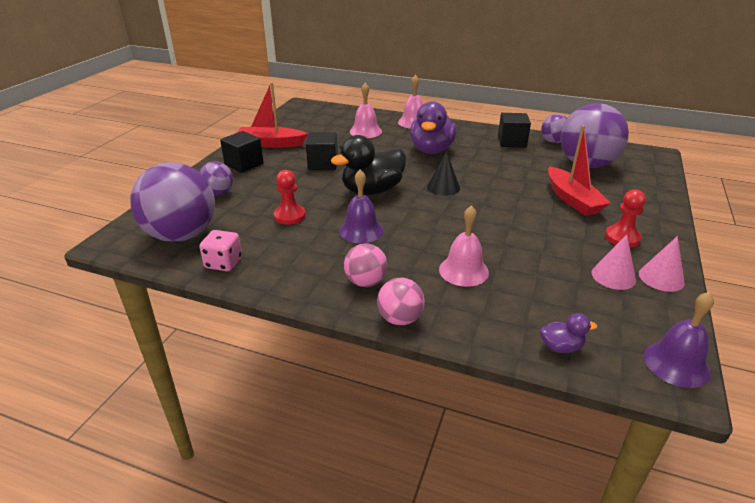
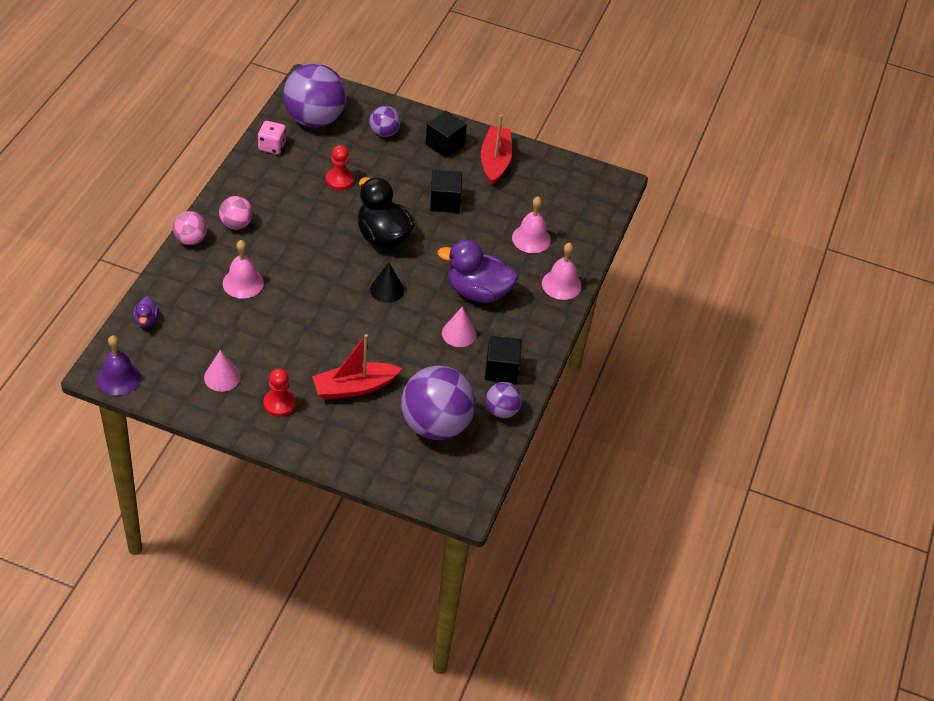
camera: 85 degrees right, 15 degrees up
(361, 230) = (310, 225): purple bell -> none
(661, 278) = (215, 409): pink cone -> pink cone (459, 333)

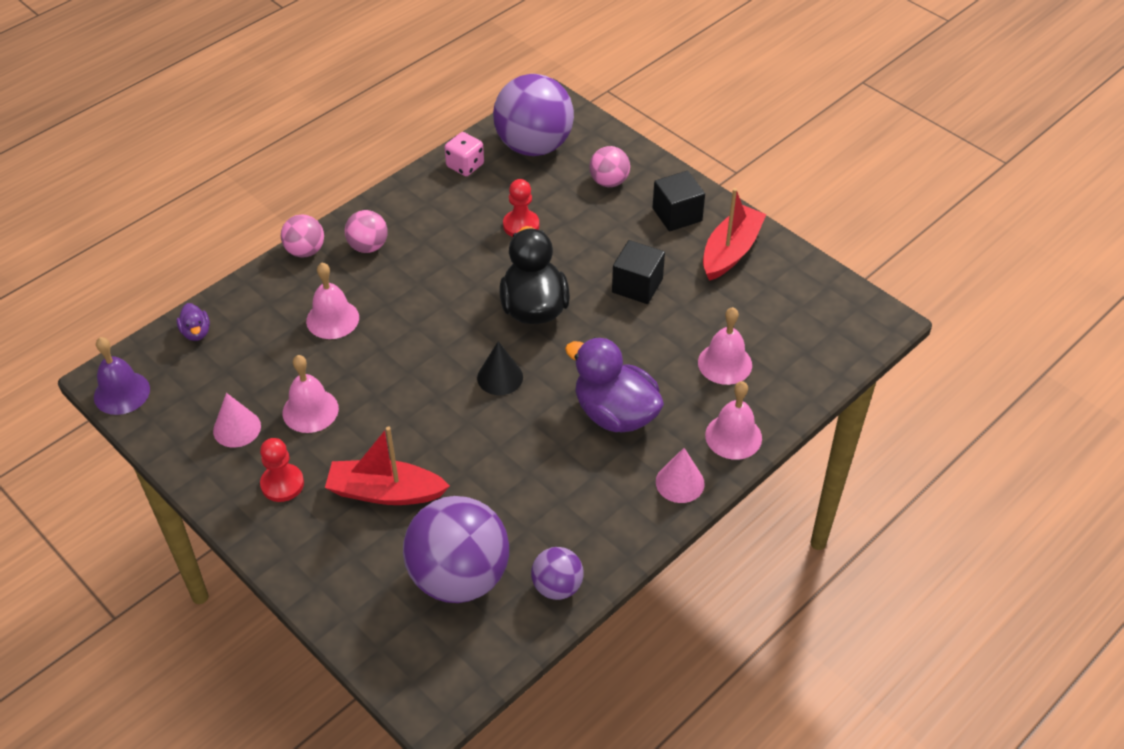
camera: 30 degrees right, 0 degrees up
(146, 320) = (196, 332): purple duck -> purple duck turned 45 degrees counterclockwise
(267, 350) = (310, 410): none -> pink bell
(384, 132) = (609, 182): purple ball -> pink ball
(459, 333) = (559, 462): pink cone -> pink cone (680, 482)
(501, 369) = (588, 528): black cube -> none

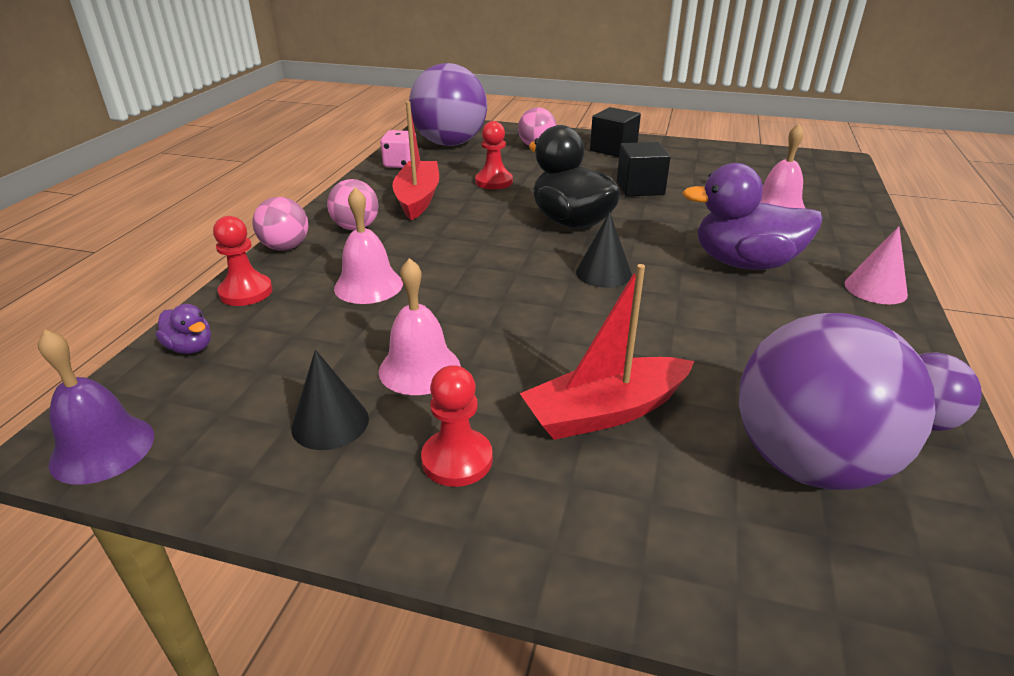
camera: 30 degrees left, 15 degrees down
(237, 428) = (330, 423): pink cone -> black cone
(253, 292) = (246, 292): none -> red pawn
(731, 251) = (681, 156): red boat -> red boat (418, 198)
(733, 436) = (860, 245): pink bell -> none

